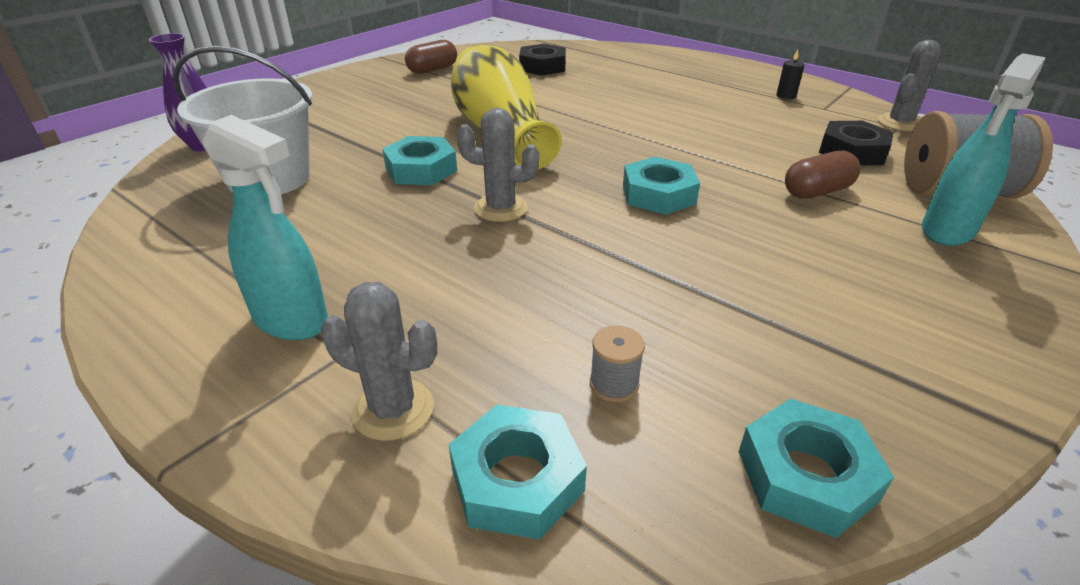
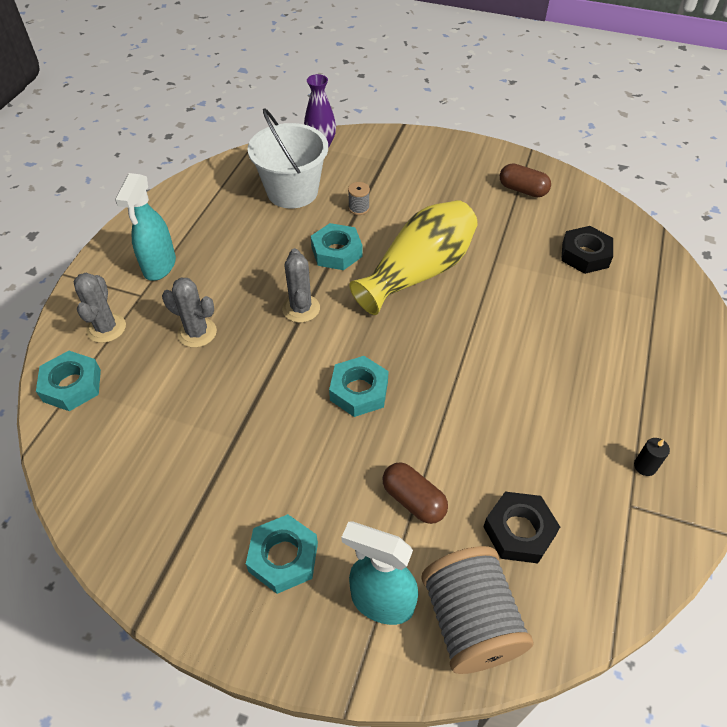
camera: 70 degrees right, 15 degrees up
(614, 384) = (140, 407): grey spool -> grey spool (359, 208)
(806, 476) = (90, 498): turquoise nut -> turquoise nut (283, 557)
(899, 123) = (631, 583): grey cactus -> grey cactus (197, 333)

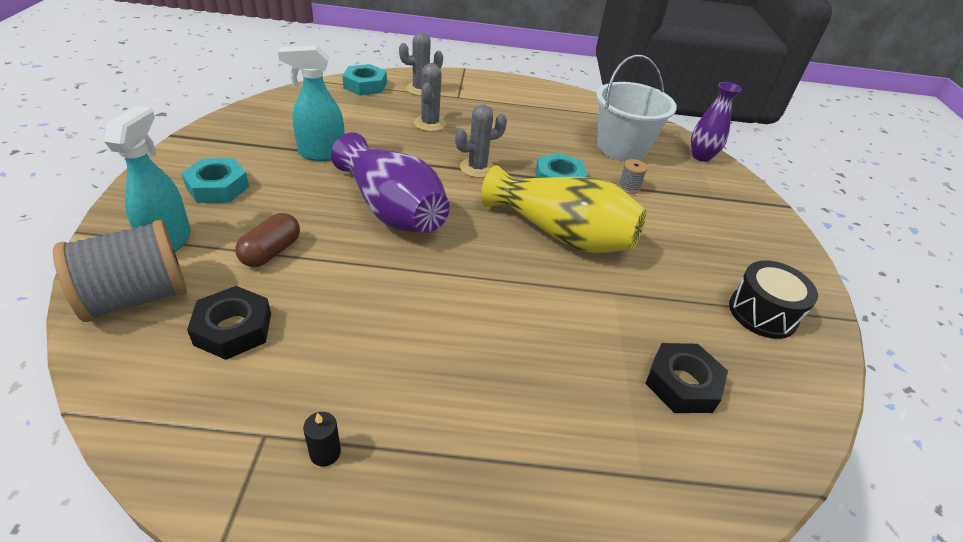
camera: 70 degrees right, 10 degrees down
(159, 266) = (491, 100): turquoise spray bottle -> turquoise spray bottle (321, 154)
(359, 391) = (391, 209): turquoise nut -> purple vase
(522, 190) = (762, 313): brown capsule -> black drum

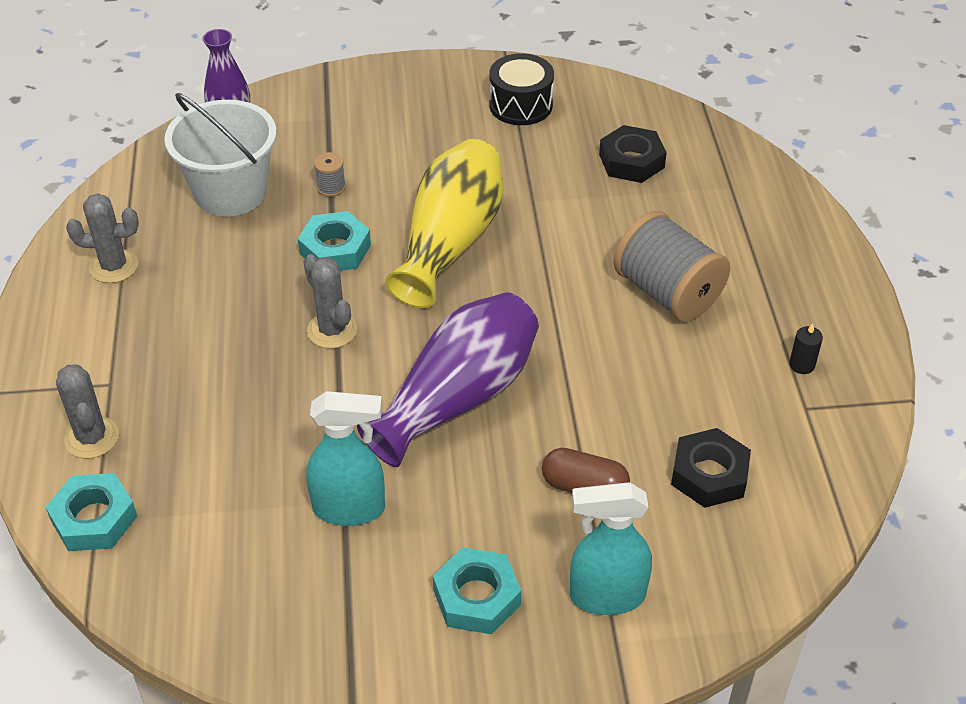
camera: 95 degrees left, 5 degrees up
(137, 297) = (705, 577): grey spool -> grey spool (667, 293)
(321, 154) = (350, 509): turquoise spray bottle -> turquoise spray bottle turned 75 degrees counterclockwise
(430, 124) = (217, 402): grey cactus -> grey cactus (114, 266)

